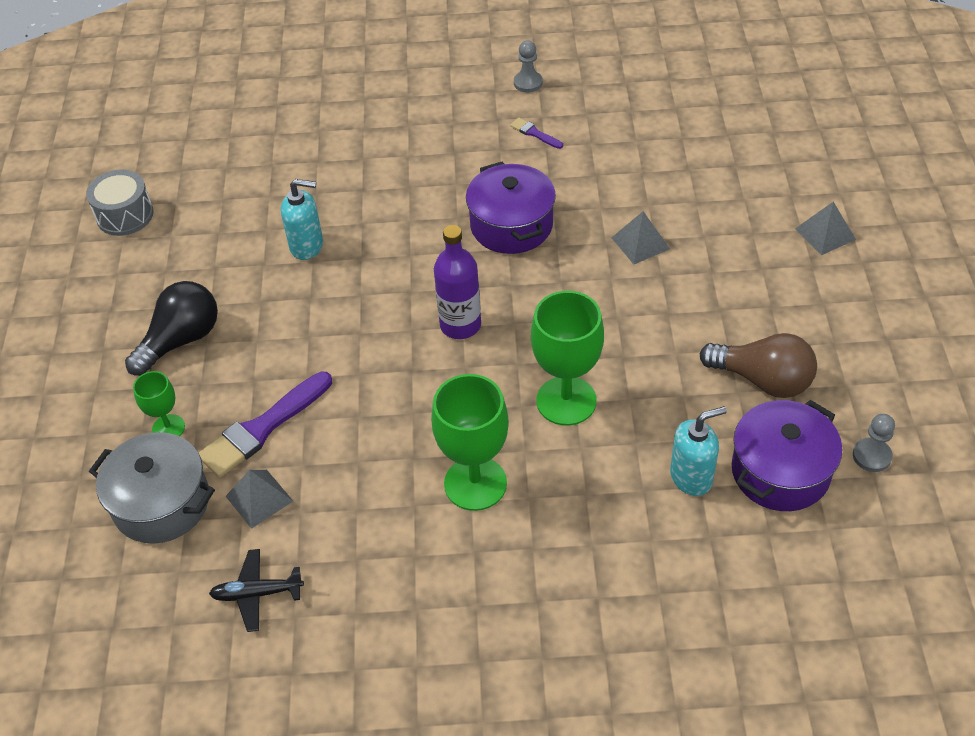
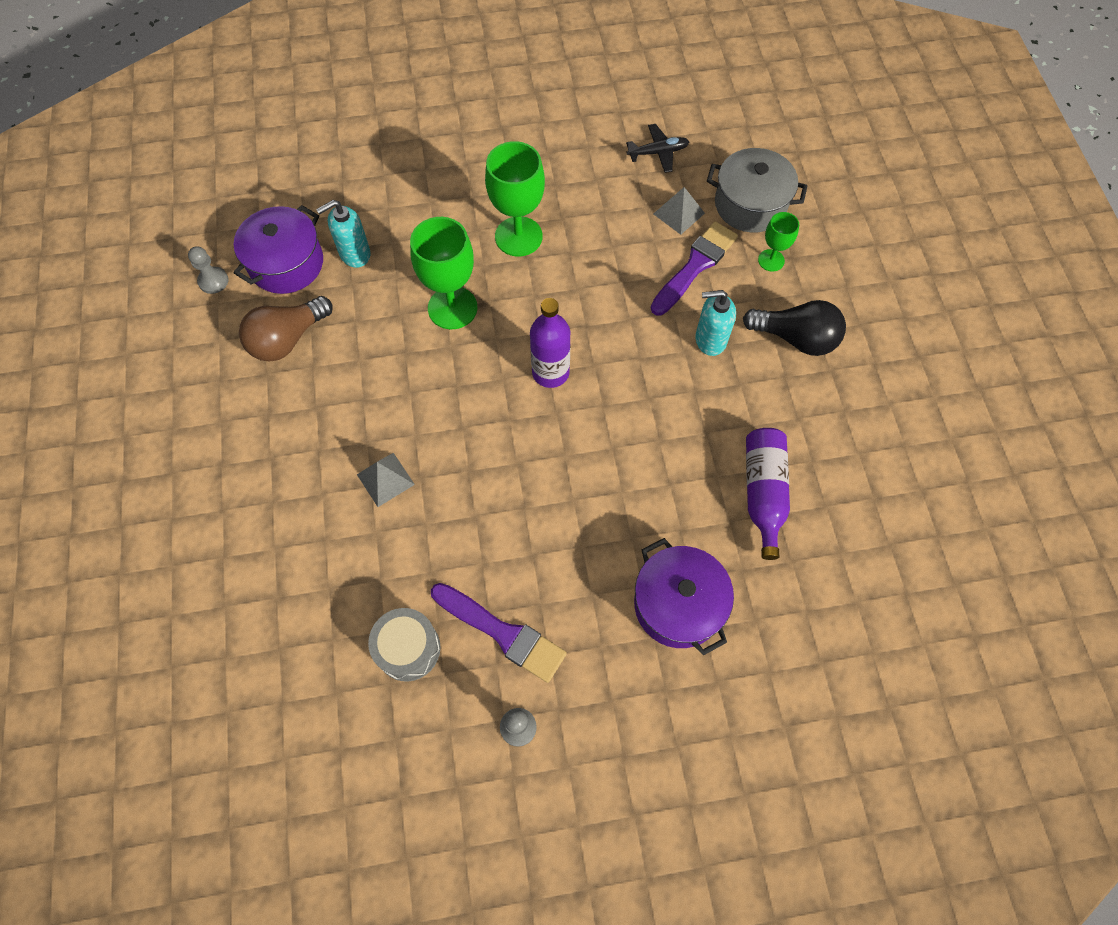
camera: 170 degrees right, 15 degrees up
(125, 215) = (918, 476): grey drum -> grey drum (408, 649)
(181, 340) = (796, 338): black light bulb -> black light bulb turned 105 degrees counterclockwise
(276, 211) = (763, 493): none -> purple bottle
(307, 246) = (716, 450): turquoise soap dispenser -> turquoise soap dispenser (710, 340)
(511, 225) = (516, 492): purple pot -> purple pot (678, 604)
(534, 133) = (502, 633): purple brush -> purple brush, size x2.12
(762, 380) = (288, 339): brown light bulb -> brown light bulb turned 60 degrees counterclockwise
(825, 234) = (199, 505): grey pyramid -> none

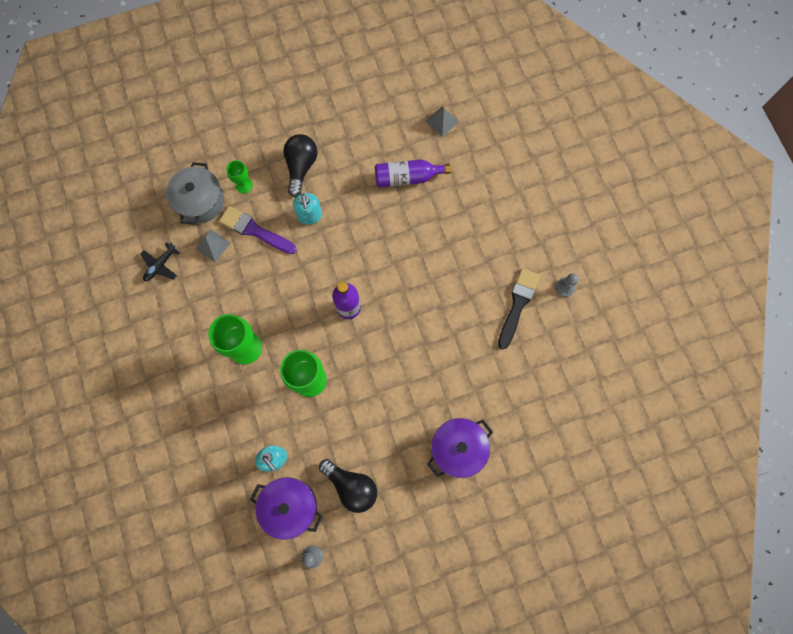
camera: 100 degrees left, 10 degrees up
(288, 339) = (351, 486): brown light bulb -> black light bulb
(385, 479) = (440, 393): grey pyramid -> grey pyramid (442, 121)
(408, 649) = (538, 354): grey drum -> none
(502, 633) = (518, 305): purple brush -> black brush
(658, 152) = (160, 265): black plane -> black plane turned 120 degrees counterclockwise
(678, 604) = (481, 215): purple pot -> purple pot (458, 448)

